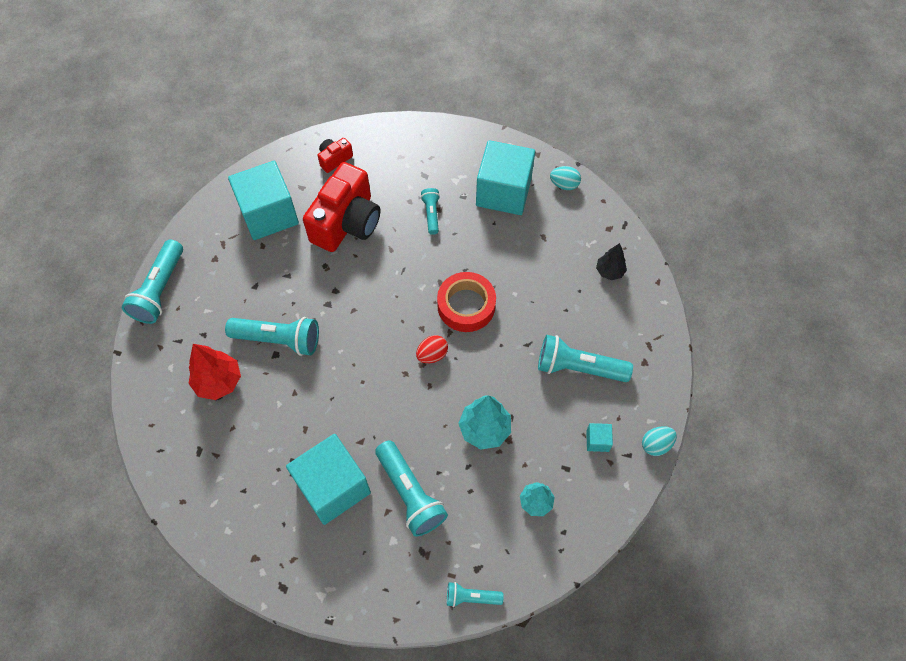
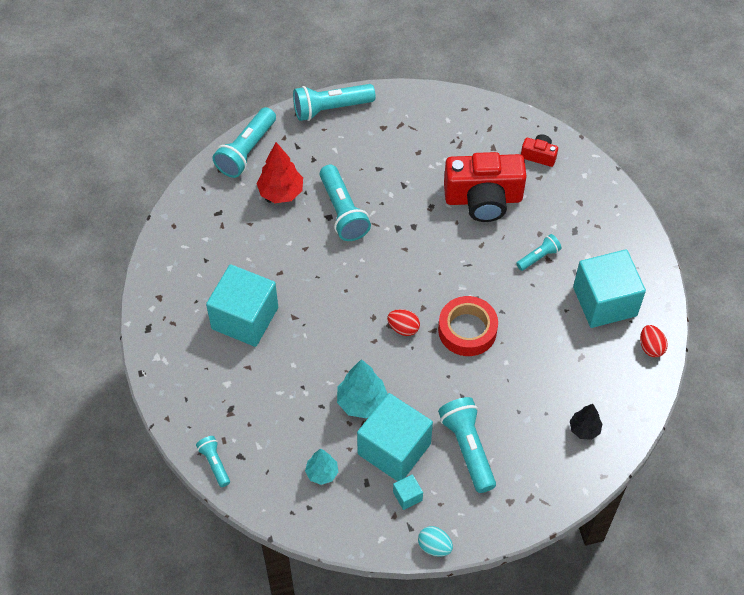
camera: 60 degrees right, 5 degrees down
(269, 214) = (450, 139): turquoise cube -> turquoise cube (394, 449)
(410, 494) = (272, 376): turquoise flashlight -> turquoise flashlight (246, 151)
(564, 184) = (651, 347): turquoise egg -> red egg

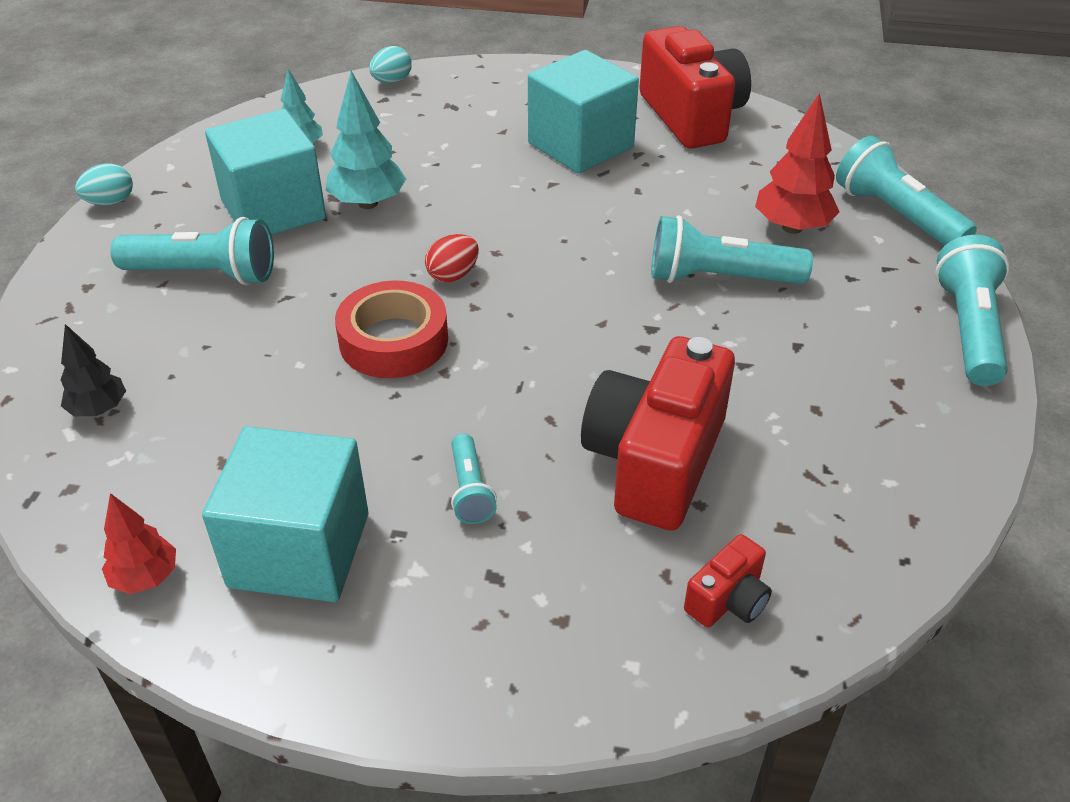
camera: 115 degrees right, 15 degrees down
(182, 271) = (691, 116): none -> red camera
(214, 463) = (392, 81): turquoise flashlight -> turquoise egg
(407, 496) = (198, 201): turquoise cube -> none
(651, 347) = (146, 578): red egg -> red tree

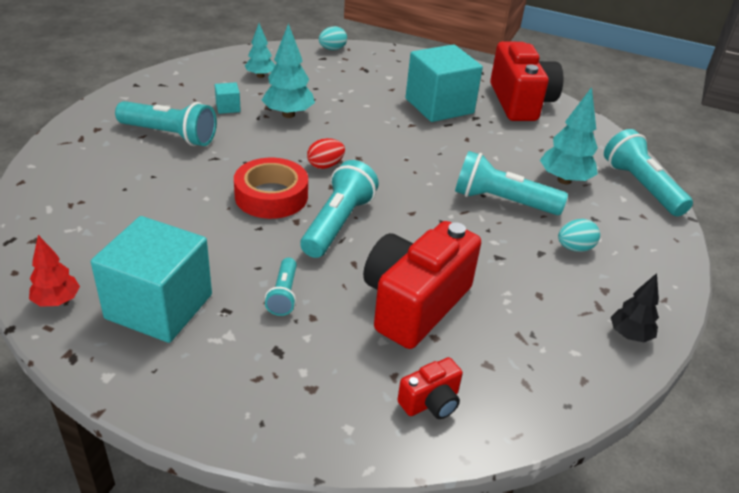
camera: 10 degrees right, 5 degrees down
(99, 409) = (72, 199): black tree -> black tree (629, 335)
(110, 202) = (131, 85): turquoise egg -> turquoise egg (574, 248)
(273, 210) = (228, 107): turquoise cube -> turquoise cube, size x0.41
(792, 227) = (564, 180): red tree -> turquoise tree
(968, 329) = (668, 267): turquoise flashlight -> turquoise flashlight (338, 223)

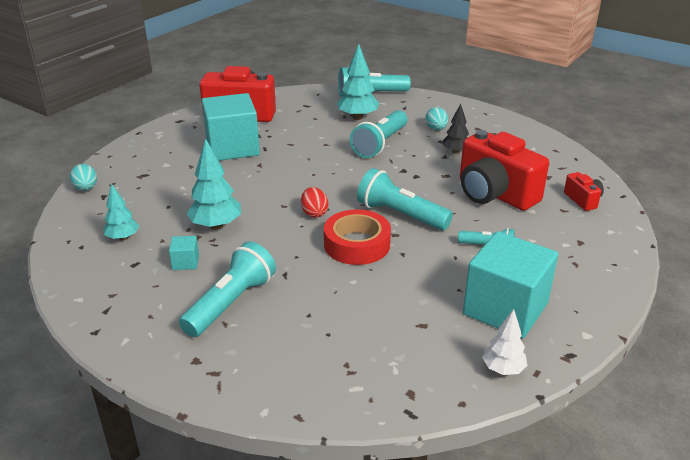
camera: 75 degrees left, 5 degrees down
(57, 301) = (503, 369): red tree -> white tree
(629, 335) = (517, 129): black tree -> black tree (455, 152)

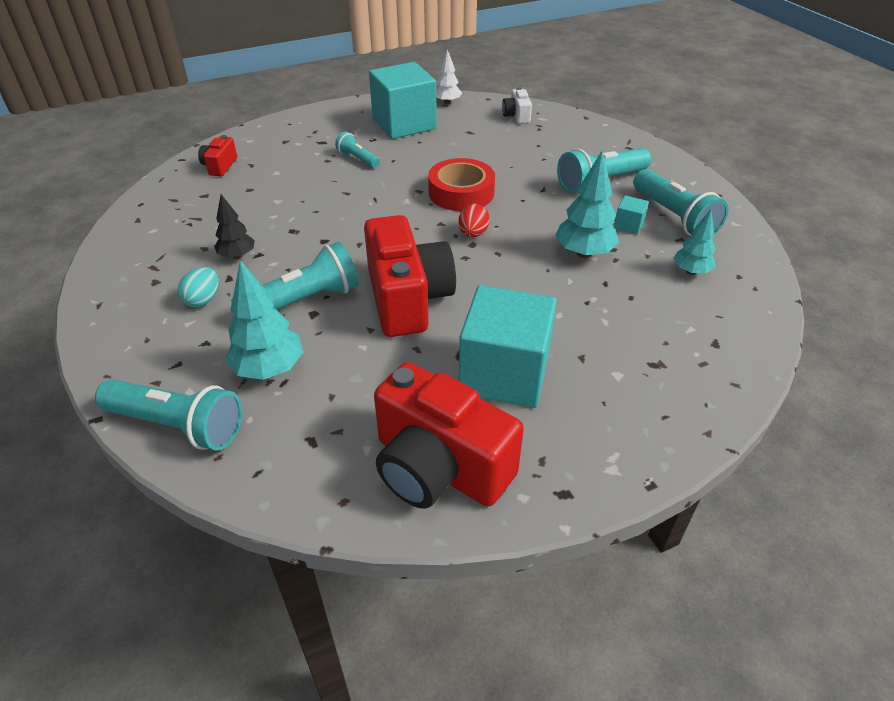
camera: 150 degrees left, 10 degrees up
(86, 188) = (742, 366): turquoise egg -> none
(392, 378) = (516, 116): none -> white camera
(400, 215) = (393, 205): turquoise flashlight -> turquoise flashlight (674, 217)
(494, 194) = (281, 196): red camera -> red camera (407, 299)

